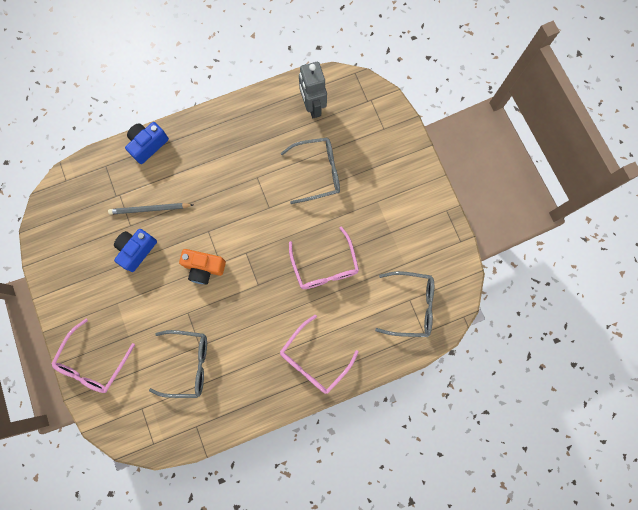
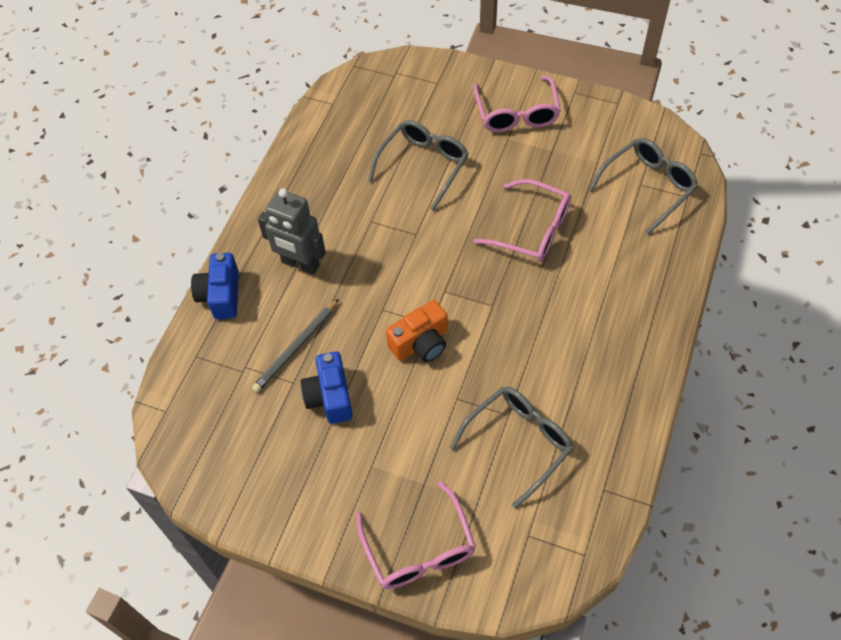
camera: 45 degrees left, 20 degrees down
(312, 106) = (349, 121): grey robot -> grey robot (300, 264)
(314, 359) = (629, 312): pink glasses -> pink glasses (516, 113)

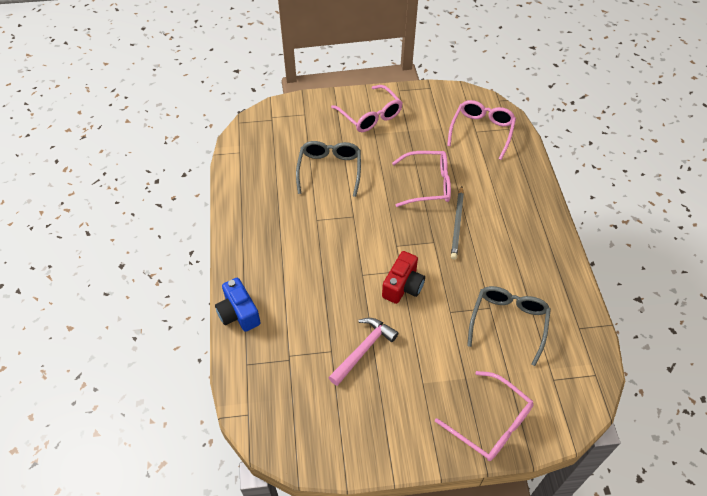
camera: 30 degrees left, 5 degrees down
(296, 348) = (318, 326): grey pencil -> grey pencil (457, 224)
(300, 264) = (284, 268): grey robot -> none
(330, 397) = (363, 349): blue camera -> pink hammer
(421, 343) = (403, 286): orange camera -> red camera
(648, 187) = (481, 131): grey glasses -> pink glasses

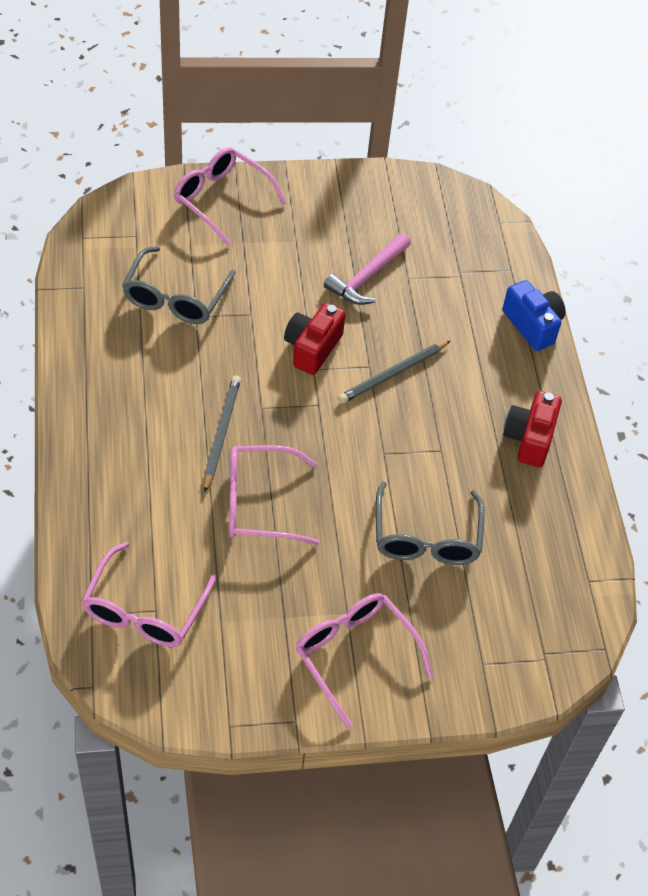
camera: 175 degrees right, 0 degrees up
(258, 229) = (529, 438): none -> red camera
(345, 269) = (393, 374): none -> grey pencil

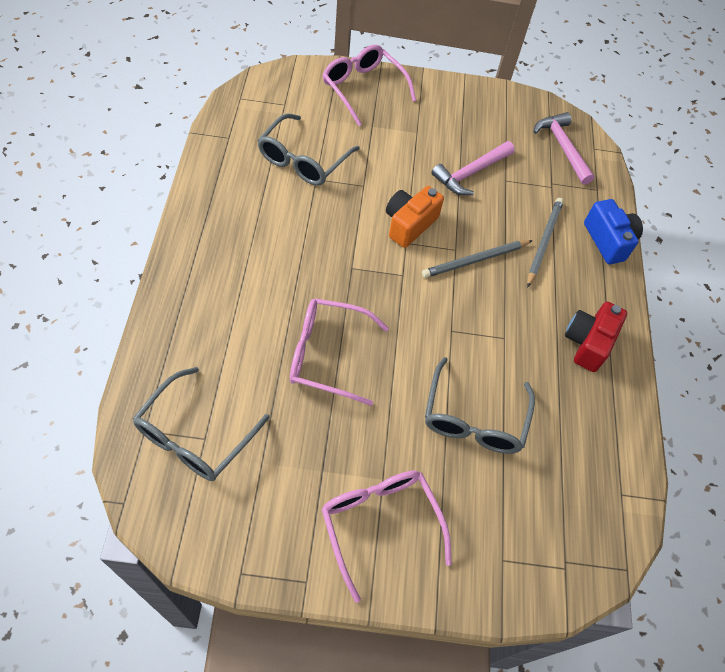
camera: 10 degrees right, 5 degrees up
(145, 609) = (195, 436): pink glasses -> grey glasses
(221, 433) = (310, 284): grey pencil -> grey pencil (543, 242)
(312, 348) = (409, 224): red camera -> orange camera
(463, 227) = (562, 147): none -> pink hammer

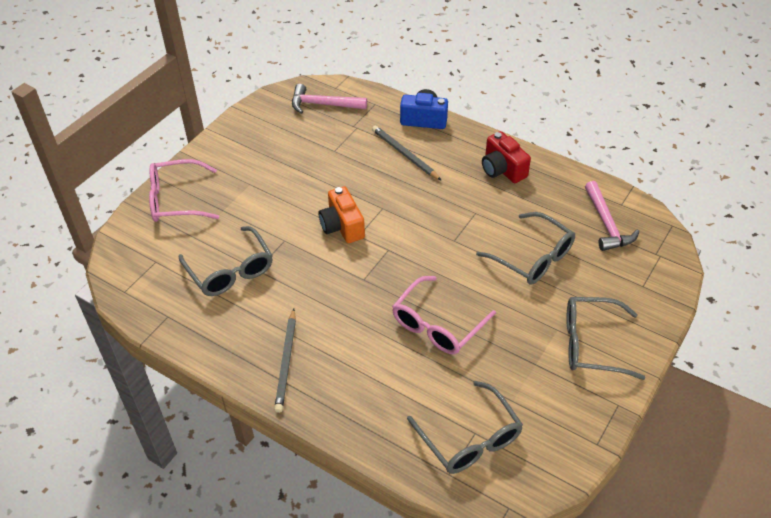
camera: 55 degrees left, 10 degrees down
(380, 524) = (591, 344): pink glasses -> grey glasses
(470, 173) = (314, 168): pink hammer -> pink hammer (607, 224)
(475, 260) = (399, 200): grey pencil -> grey pencil (286, 362)

